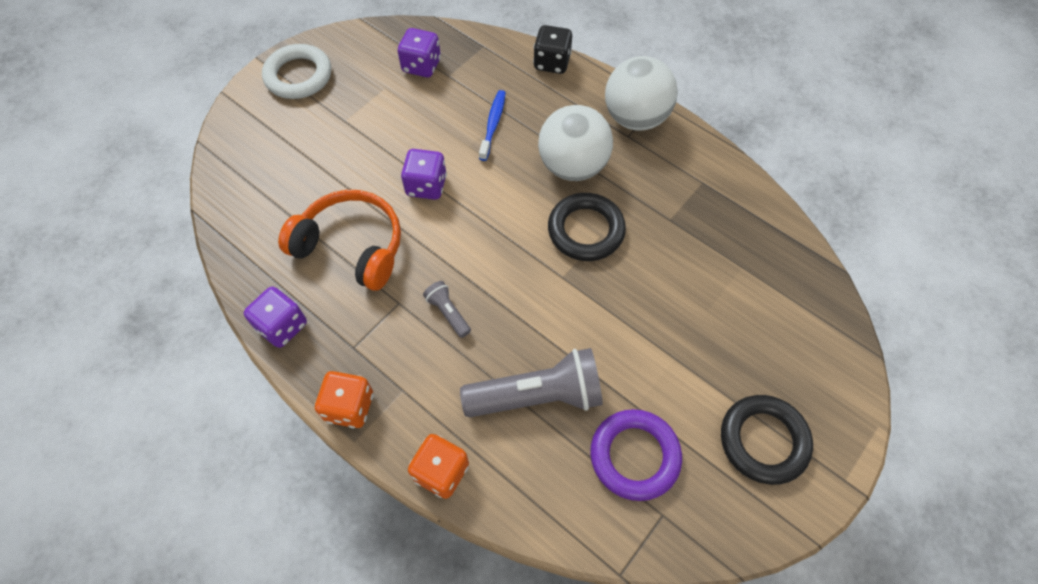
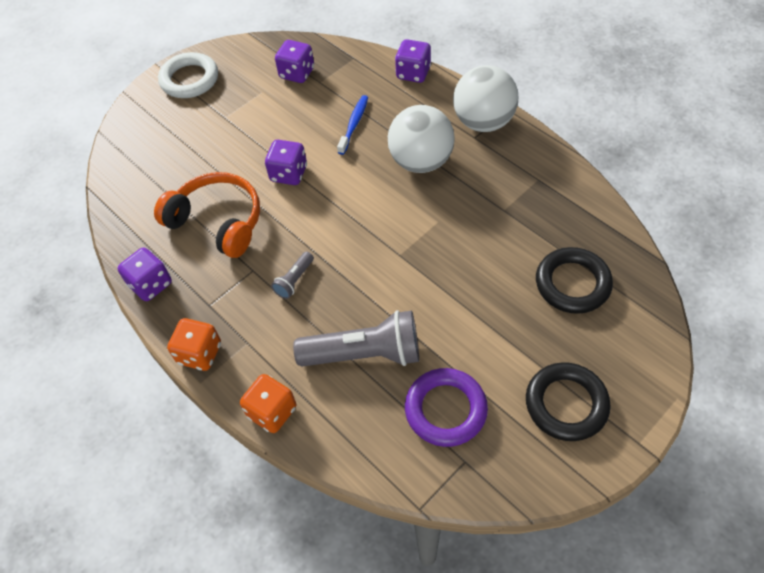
camera: 10 degrees right, 5 degrees down
(448, 313) = (294, 280): grey flashlight -> grey flashlight turned 120 degrees counterclockwise
(552, 63) = (413, 73): black dice -> purple dice
(586, 230) = (426, 216): black ring -> black ring (572, 283)

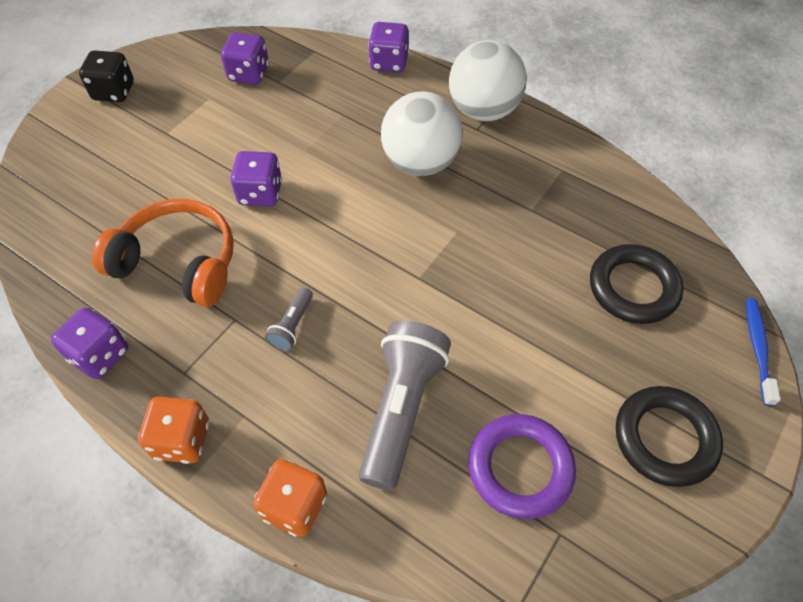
camera: 15 degrees left, 0 degrees up
(189, 79) = (114, 92): white ring -> black dice
(354, 124) = (330, 127): blue toothbrush -> blue toothbrush (757, 348)
(364, 353) = (401, 409): grey flashlight -> grey flashlight turned 60 degrees counterclockwise

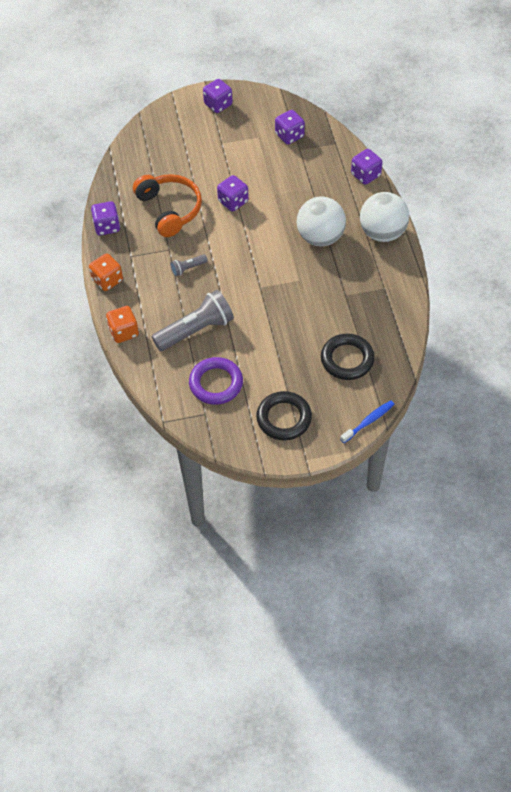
camera: 45 degrees right, 0 degrees up
(114, 92) = (218, 104): black dice -> purple dice

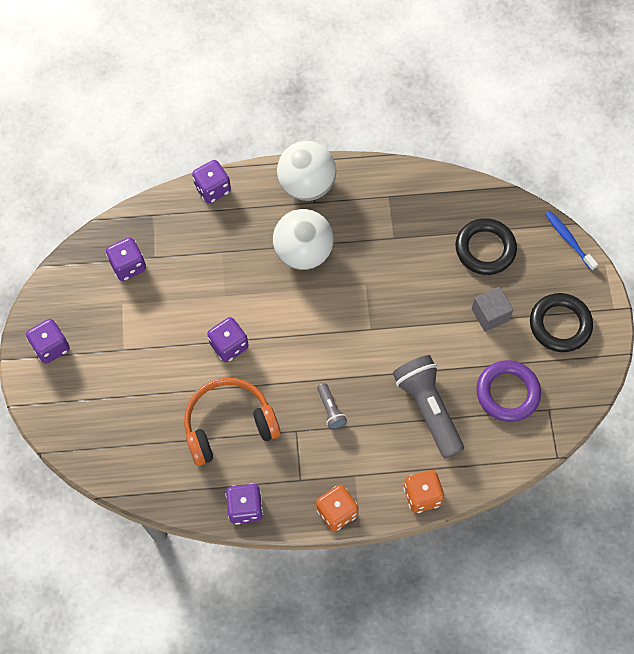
camera: 85 degrees left, 10 degrees up
(285, 367) = (490, 314): none -> grey cube

